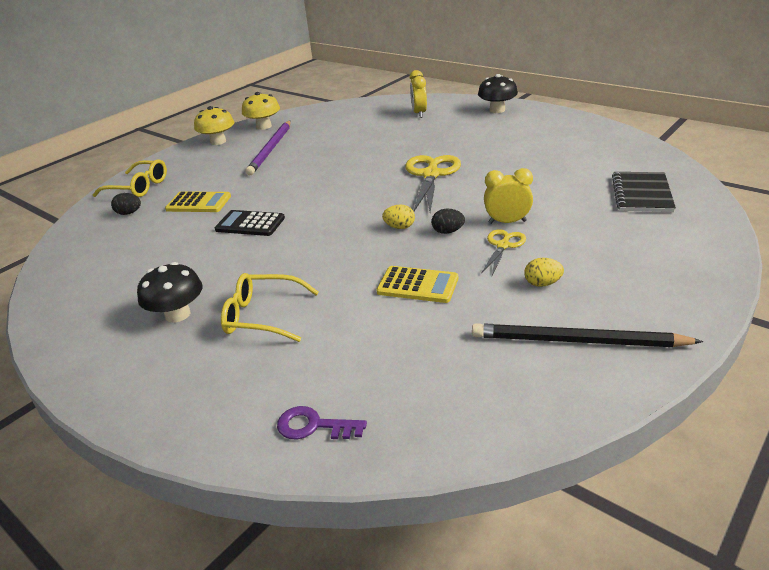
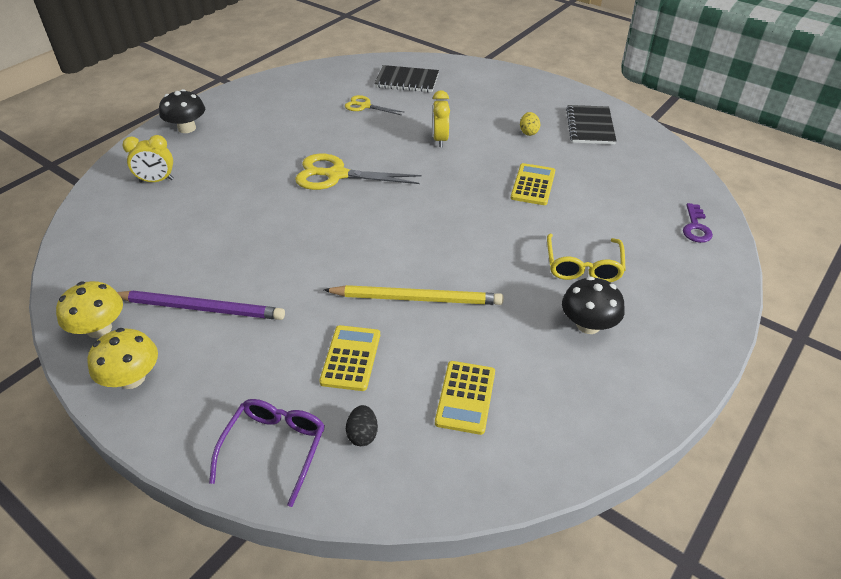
camera: 95 degrees left, 10 degrees up
(134, 250) = (465, 397): none -> yellow calculator
(139, 187) = (275, 448): yellow glasses -> purple glasses
(250, 224) = (417, 298): black calculator -> yellow pencil
(399, 227) = (440, 194): yellow egg -> none
(448, 232) = (452, 168): black egg -> none
(503, 246) = (477, 144): yellow scissors -> yellow scissors (365, 106)
(577, 341) = (590, 126): black pencil -> black notebook

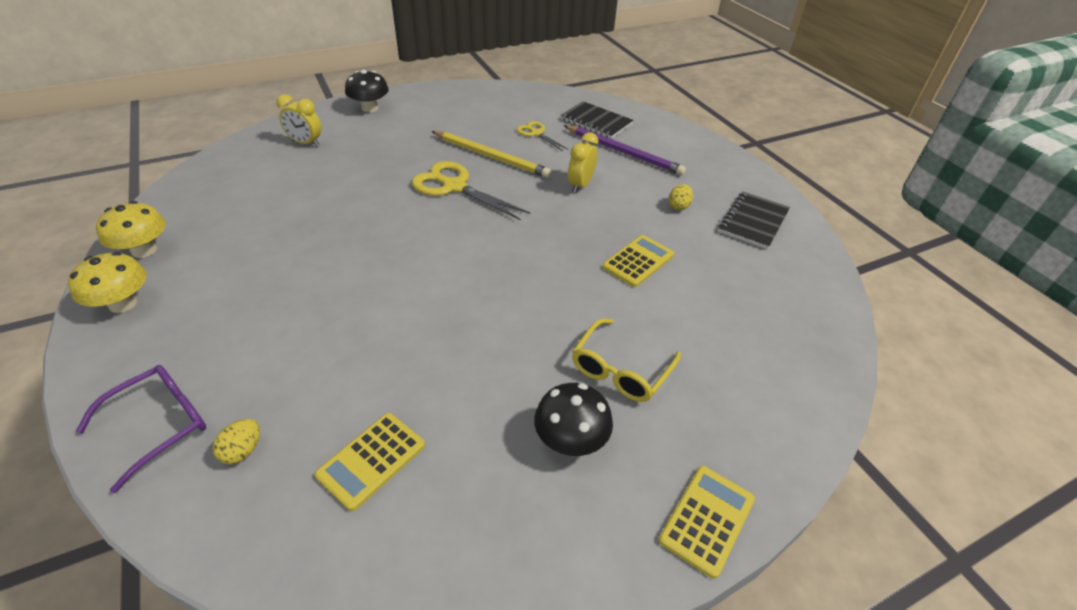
camera: 25 degrees right, 0 degrees up
(201, 308) = (232, 264): purple pencil -> purple pencil (623, 152)
(350, 358) = (306, 366): yellow calculator -> yellow calculator (706, 519)
(362, 434) = (243, 450): black egg -> yellow egg
(417, 298) = (419, 333): yellow pencil -> yellow pencil (491, 156)
(695, 227) = (796, 378): purple key -> none

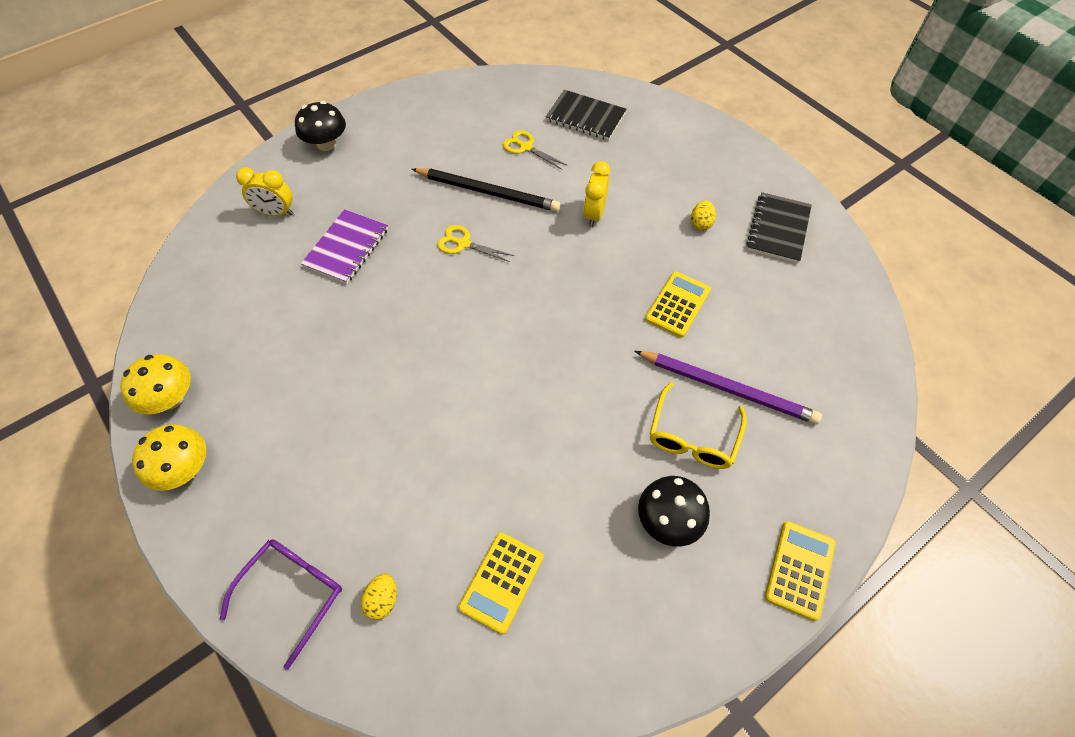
camera: 10 degrees left, 15 degrees up
(352, 174) = (346, 248): none -> purple notebook
(454, 187) = (463, 243): yellow scissors -> yellow scissors, size x0.56
(491, 156) = (488, 192): yellow pencil -> black pencil
(623, 152) = (627, 158): purple pencil -> purple pencil (727, 388)

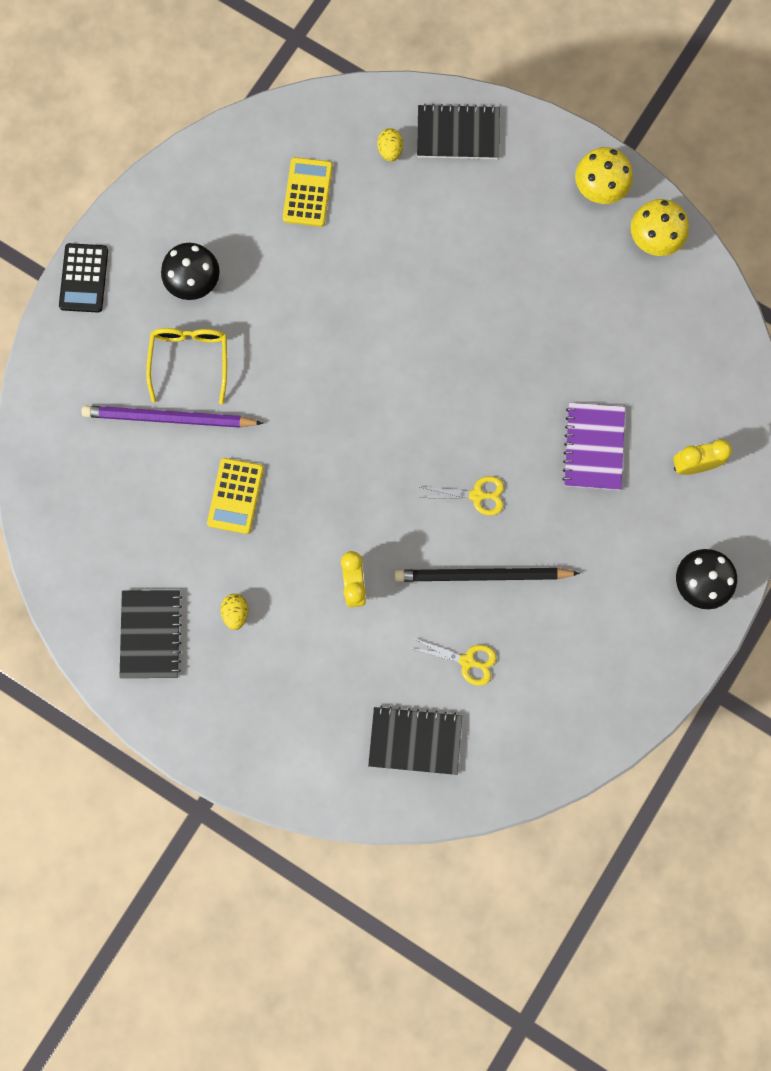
camera: 160 degrees right, 20 degrees up
(293, 592) = (458, 133): purple glasses -> black notebook
(799, 569) = (84, 278): yellow calculator -> black calculator

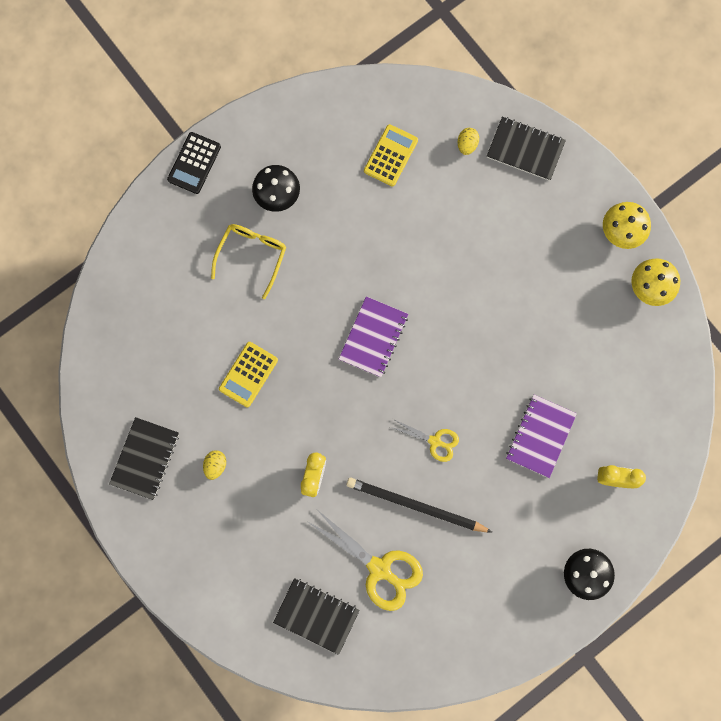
camera: 20 degrees right, 0 degrees up
(169, 418) = (219, 295): purple pencil -> none
(364, 403) = (373, 337): none -> purple notebook
(467, 661) = (379, 569): yellow scissors -> yellow scissors, size x1.79

